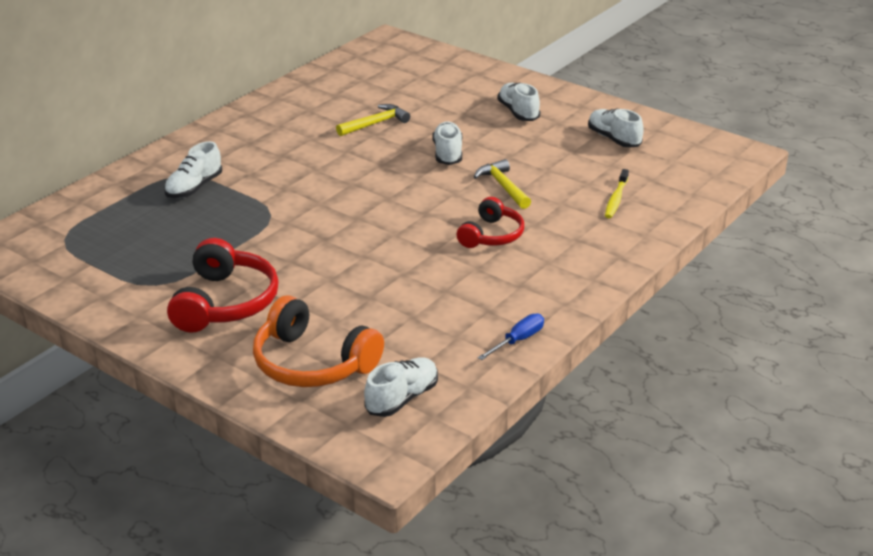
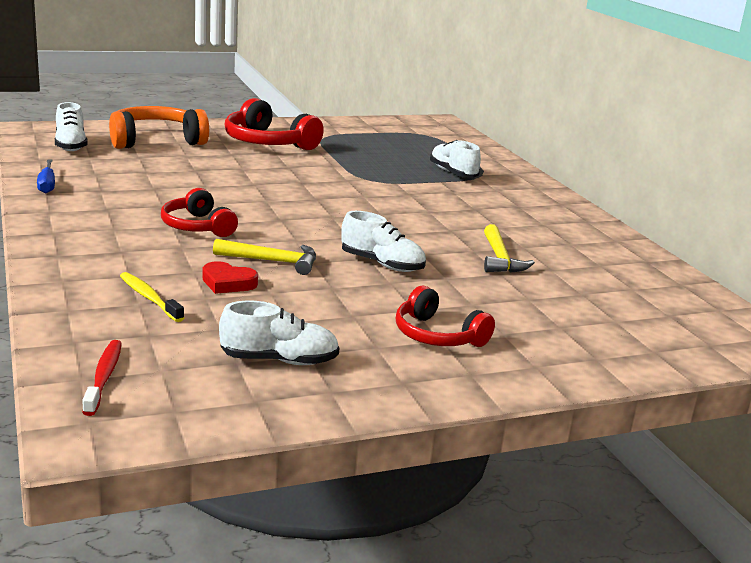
camera: 120 degrees right, 10 degrees down
(518, 112) = (437, 335): white shoe -> red headphones
(557, 186) = (228, 283): none -> red heart
(704, 170) = (104, 377): none -> red toothbrush

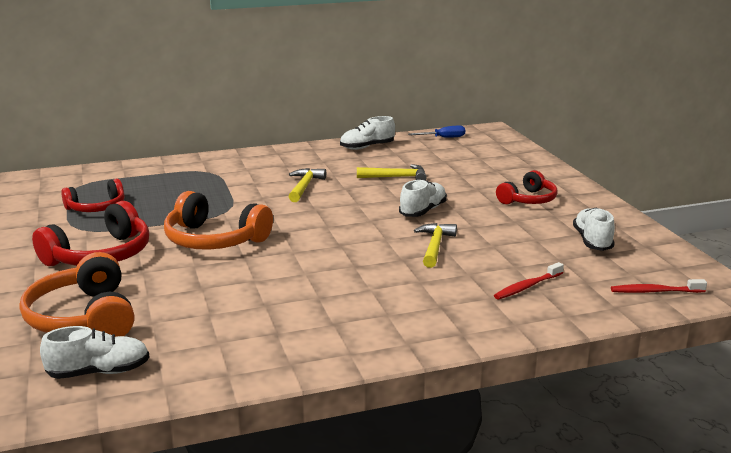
camera: 85 degrees left, 0 degrees up
(47, 185) = (263, 366): blue screwdriver -> blue screwdriver (443, 138)
(149, 298) = (527, 287): yellow toothbrush -> red toothbrush
(197, 226) = (369, 277): red headphones -> red headphones (97, 207)
(228, 283) = (484, 260): red heart -> none
(298, 175) = (214, 240): none -> orange headphones
(449, 212) = (304, 186): none -> yellow hammer
(453, 173) = (204, 181): white shoe -> white shoe (367, 147)

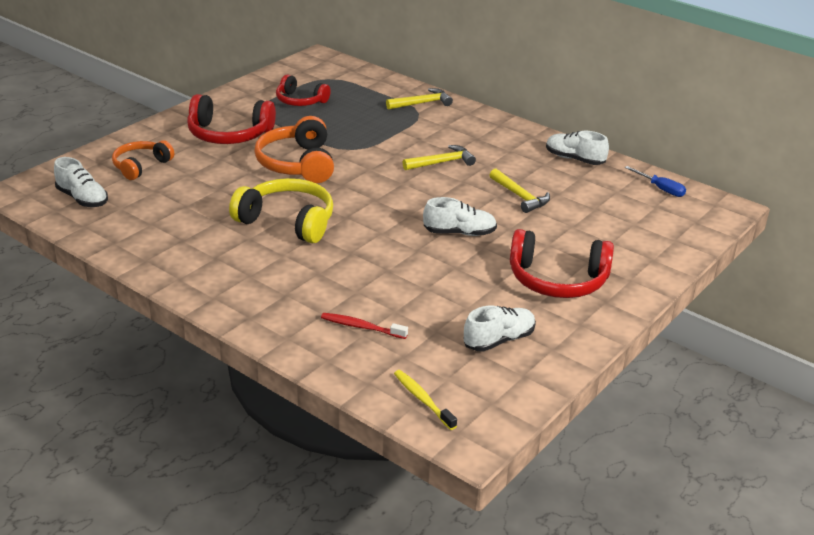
camera: 55 degrees right, 10 degrees up
(84, 318) = (141, 166): orange headphones -> orange headphones, size x0.64
(313, 271) = (287, 221): none -> yellow headphones
(435, 246) = (392, 260): yellow hammer -> yellow hammer (422, 103)
(528, 199) = (557, 280): red headphones -> red headphones, size x1.56
(655, 291) = (423, 400): red toothbrush -> yellow toothbrush

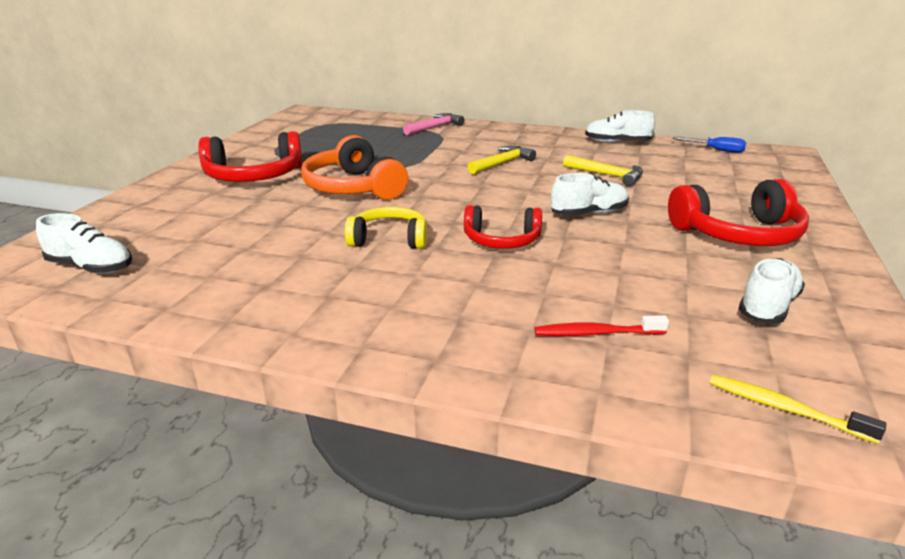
camera: 20 degrees left, 5 degrees down
(141, 166) = (160, 220): orange headphones -> none
(287, 221) = (389, 239): yellow headphones -> yellow headphones, size x0.64
(300, 101) = (312, 141): red headphones -> red headphones (501, 240)
(422, 103) = (435, 127): yellow hammer -> pink hammer

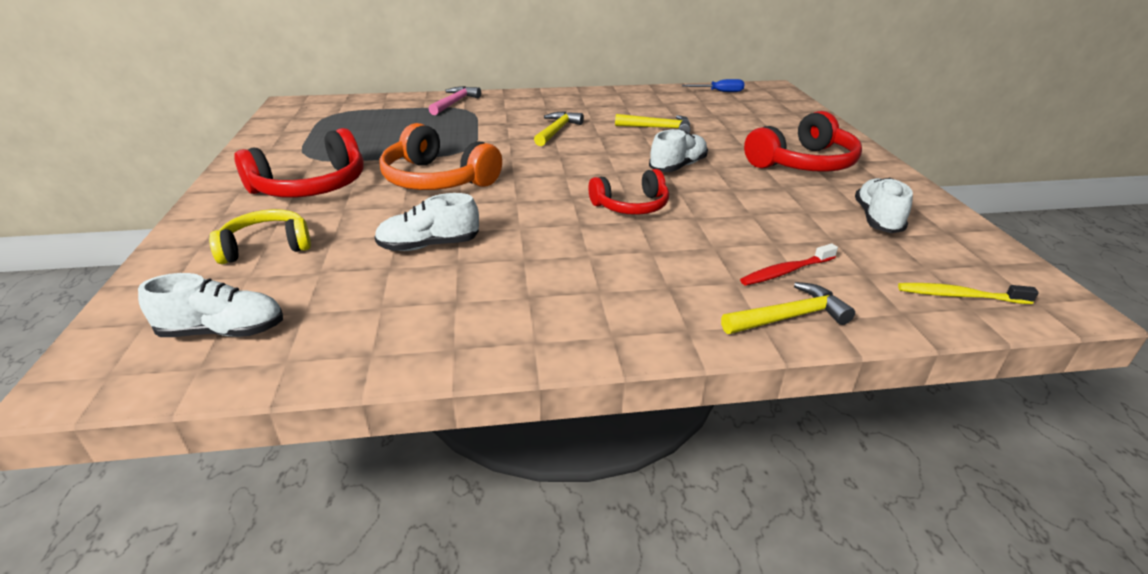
camera: 25 degrees left, 5 degrees up
(389, 239) = (529, 226): yellow headphones -> yellow headphones (266, 247)
(551, 376) = (789, 317): none -> yellow hammer
(617, 143) = (636, 96): white shoe -> white shoe (429, 245)

